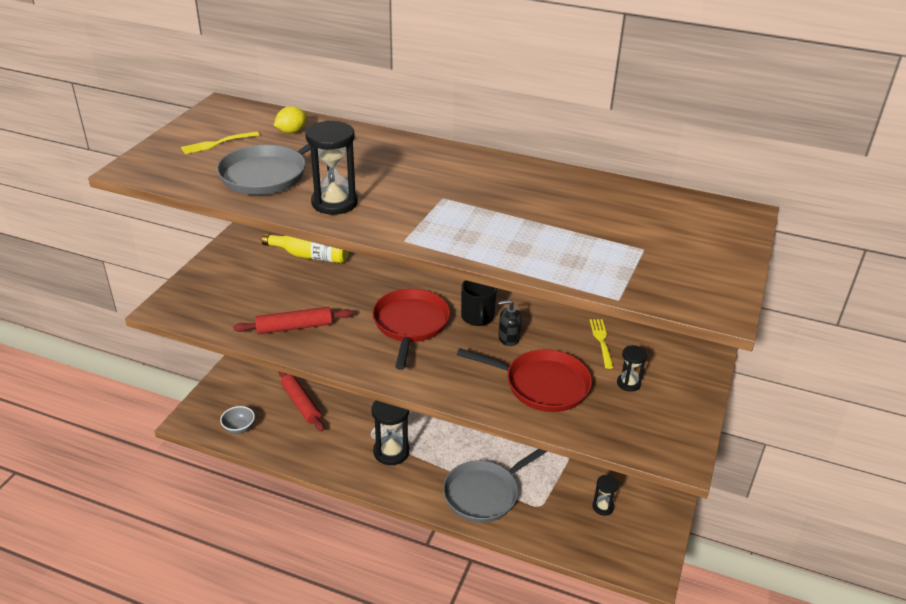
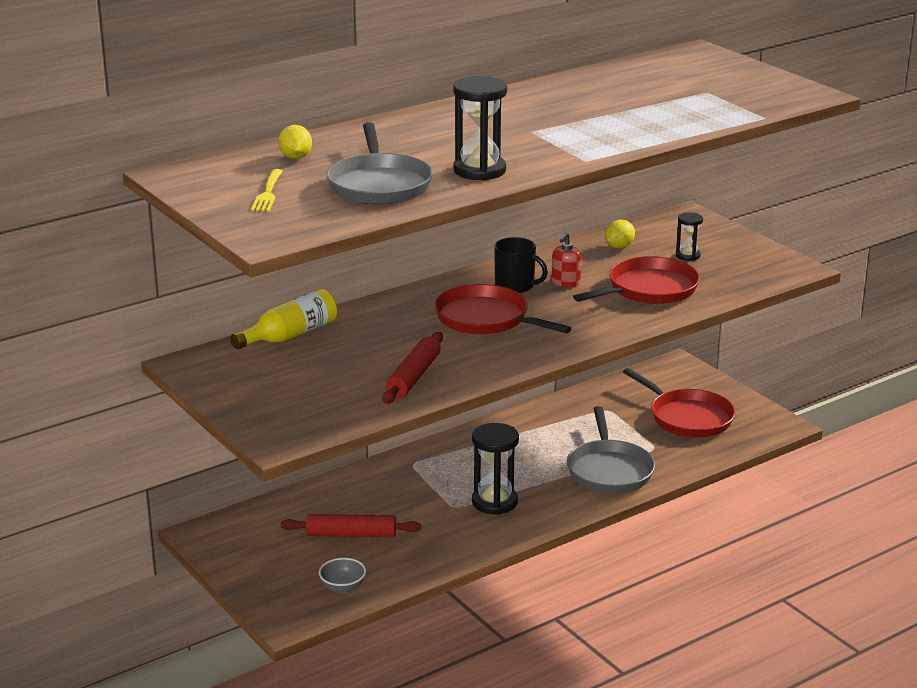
camera: 55 degrees left, 10 degrees down
(508, 338) = (565, 282): black soap dispenser -> red soap dispenser
(601, 341) = (619, 247): yellow fork -> yellow lemon
(603, 507) = (688, 418): black hourglass -> red pan

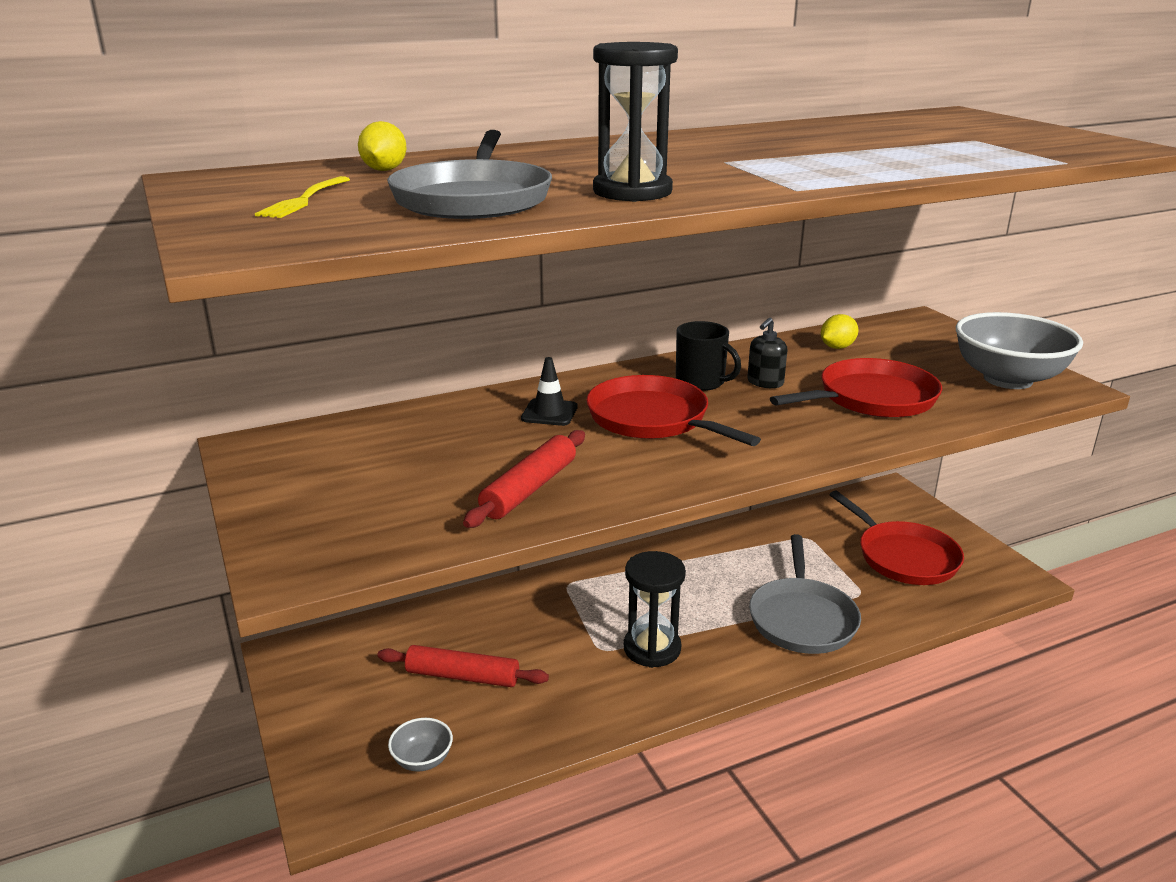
camera: 10 degrees right, 0 degrees up
(290, 335) = (398, 420): yellow bottle -> none
(405, 320) = (549, 413): none -> black traffic cone
(565, 282) = (765, 383): red soap dispenser -> black soap dispenser
(688, 256) = (923, 363): black hourglass -> none
(752, 265) = (1008, 379): none -> grey bowl

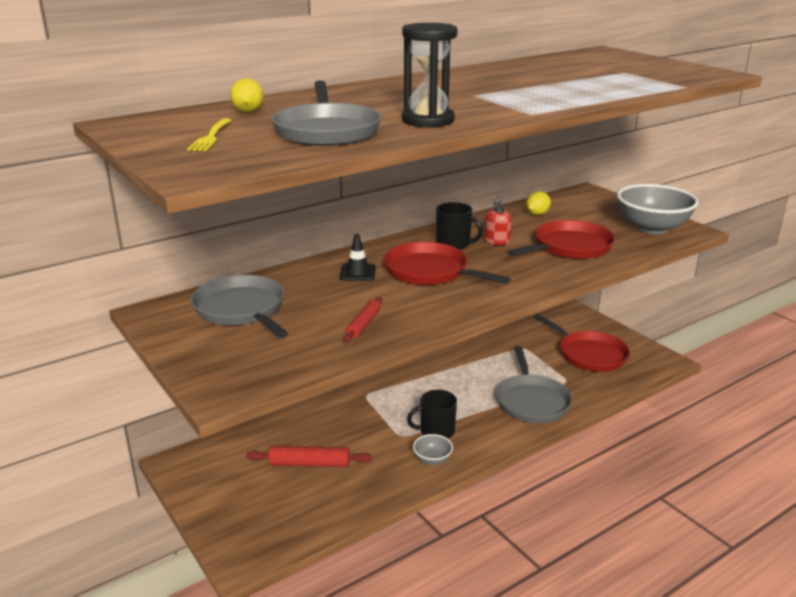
camera: 10 degrees left, 0 degrees up
(369, 452) = (241, 310): none -> grey pan
(422, 760) = (298, 521): grey bowl -> grey bowl (432, 460)
(529, 489) = (363, 324): red rolling pin -> red rolling pin, size x0.65
(652, 648) = (436, 431): black hourglass -> black mug
(765, 383) = (497, 241): black soap dispenser -> red soap dispenser

